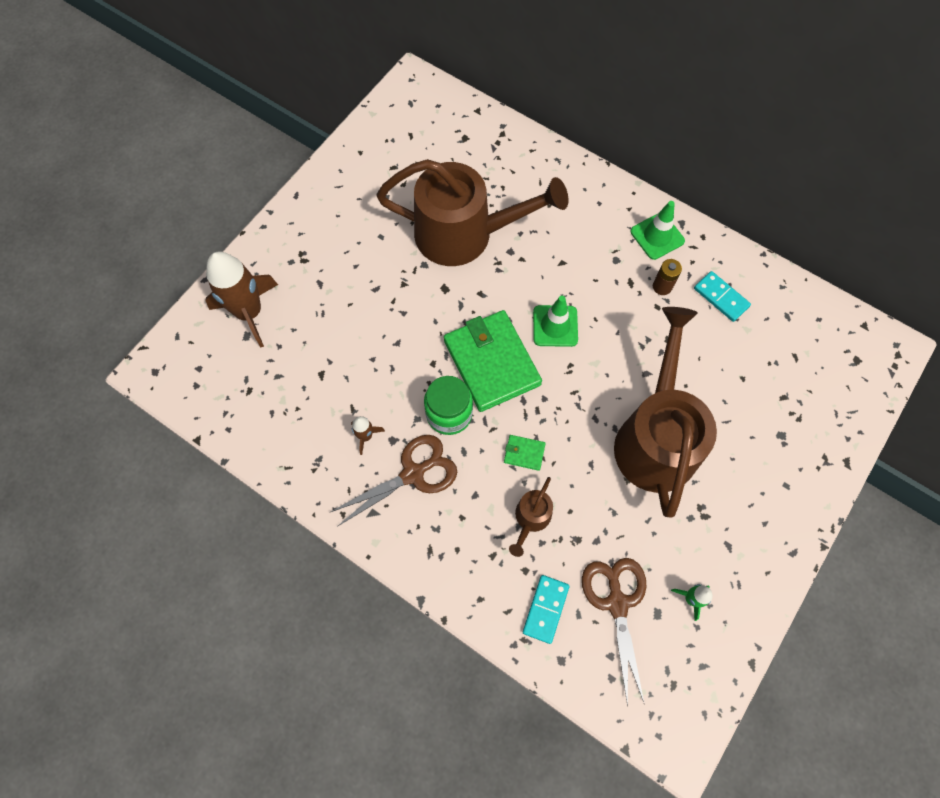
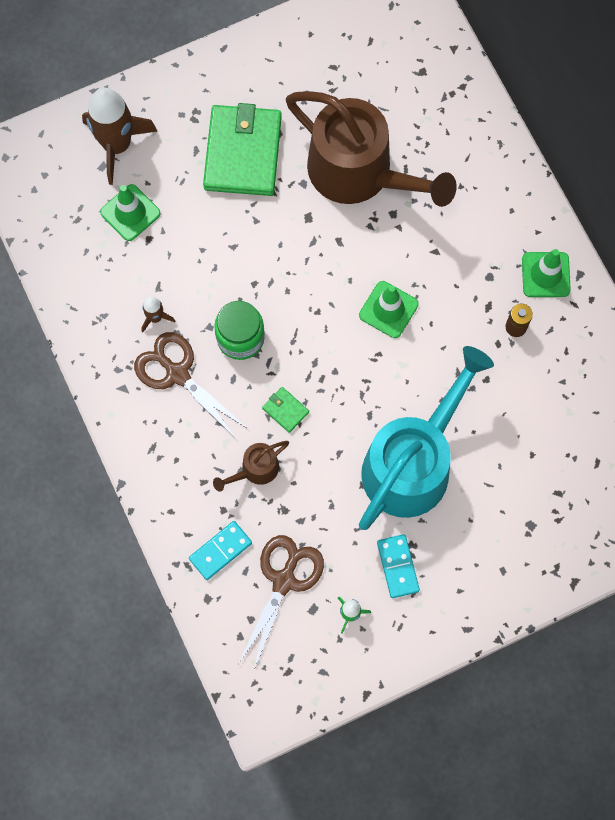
camera: 30 degrees right, 5 degrees up
(292, 361) = (130, 213): none -> green traffic cone
(413, 473) = (177, 374): brown scissors -> brown scissors turned 135 degrees counterclockwise
(492, 362) = (308, 312): green wallet -> green wallet (243, 153)
(656, 437) = (413, 462): brown watering can -> turquoise watering can
(721, 297) = (566, 368): turquoise domino -> turquoise domino (398, 566)

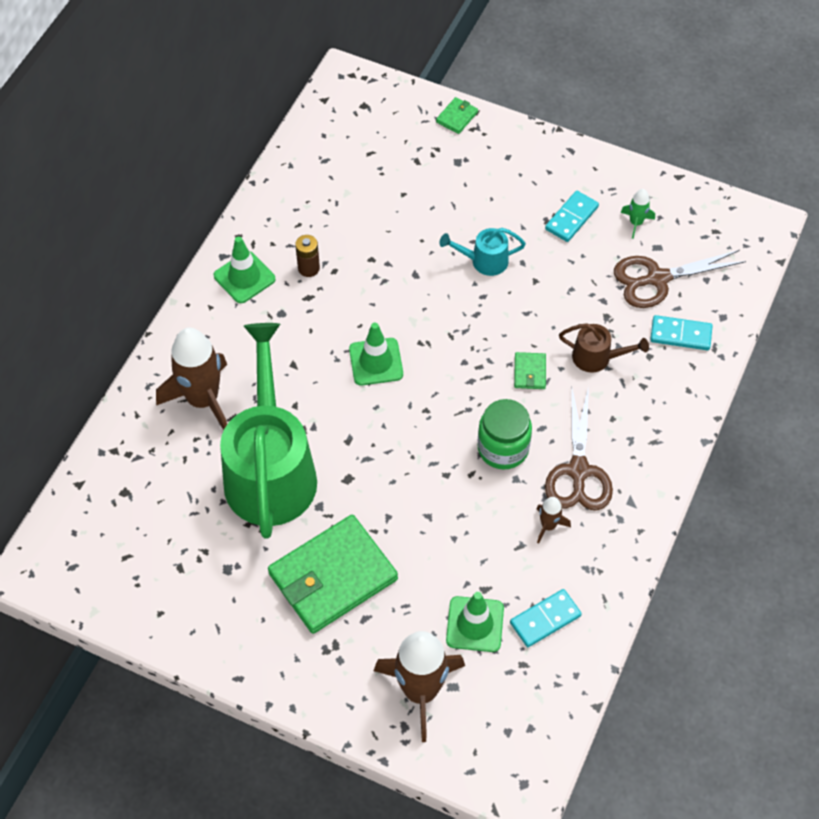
camera: 130 degrees left, 15 degrees down
(93, 258) = (545, 619): none -> turquoise domino
(360, 173) = (270, 469): brown watering can -> green watering can
(413, 462) = (484, 261): turquoise watering can -> turquoise watering can, size x0.42
(456, 170) = (203, 400): none -> brown rocket
(580, 564) = (457, 117): none -> green wallet

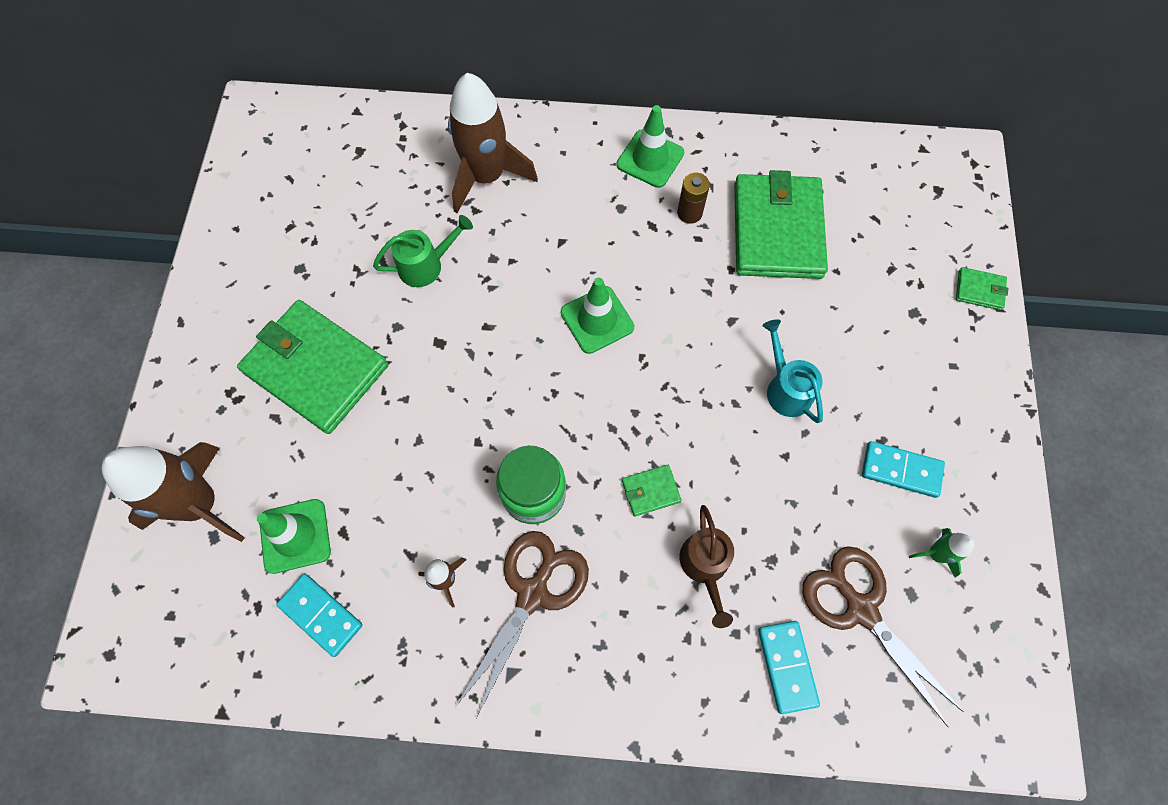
camera: 70 degrees right, 10 degrees up
(270, 469) = (426, 265): green watering can -> green watering can, size x0.42
(351, 217) = (777, 230): none -> green wallet
(578, 471) = (533, 593): brown scissors -> brown scissors turned 135 degrees clockwise

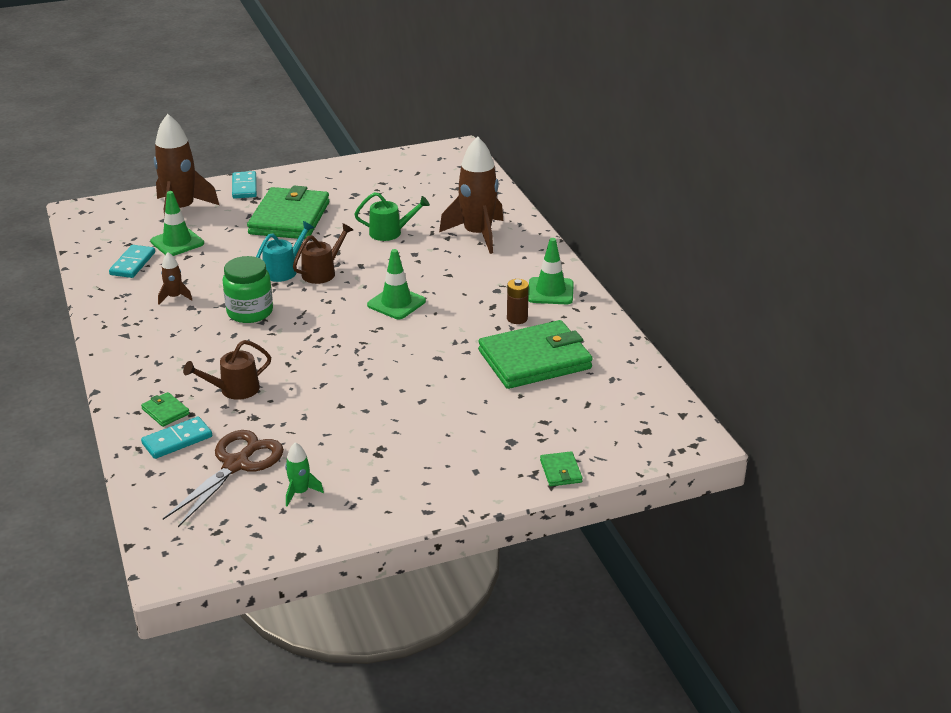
camera: 65 degrees right, 35 degrees down
(426, 265) = (390, 232): green watering can -> green watering can turned 45 degrees counterclockwise
(481, 376) = (322, 272): none -> brown watering can
(533, 593) = (181, 329): brown scissors -> none
(651, 491) = (278, 355): green wallet -> green wallet (165, 411)
(785, 388) = (397, 393): turquoise watering can -> turquoise watering can (284, 270)
(901, 470) = (362, 461): turquoise domino -> turquoise domino (244, 187)

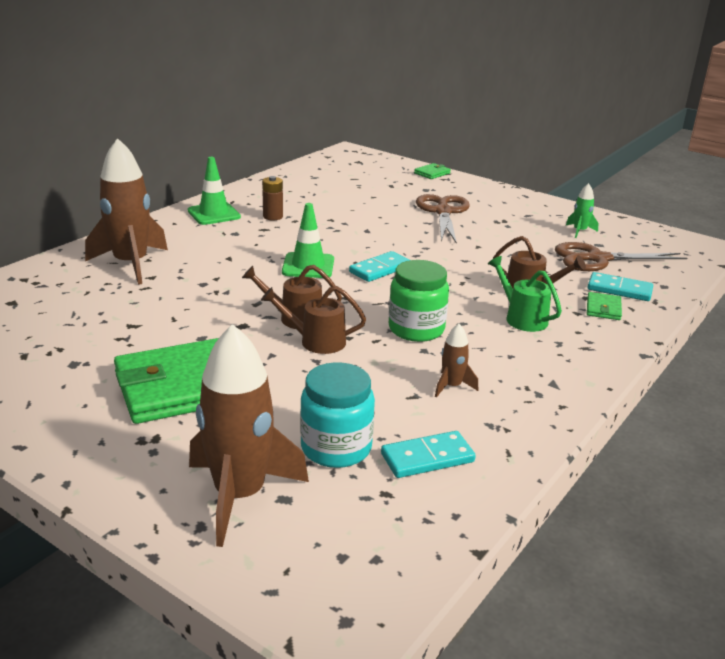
camera: 125 degrees left, 5 degrees down
(177, 242) = (336, 448): green traffic cone -> turquoise jar
(244, 187) = (112, 467): turquoise domino -> turquoise domino (380, 269)
(284, 270) = (316, 341): turquoise watering can -> brown watering can
(390, 232) = (166, 308): green watering can -> green watering can (521, 318)
(437, 422) = (443, 212): none -> brown scissors
(534, 360) = (323, 200): green wallet -> none

